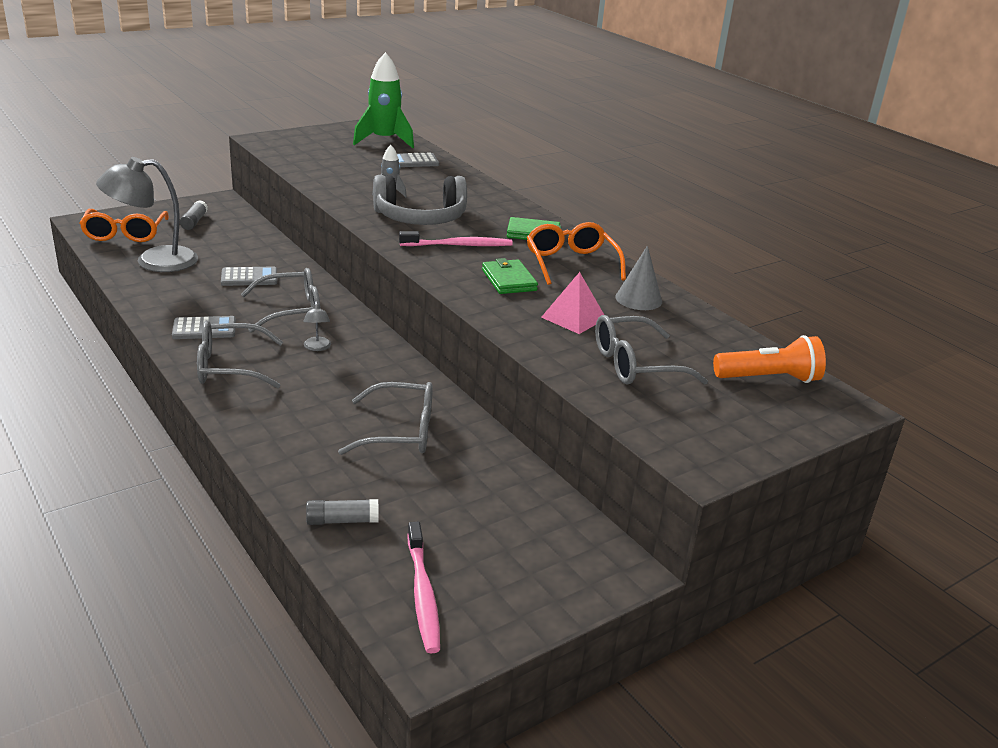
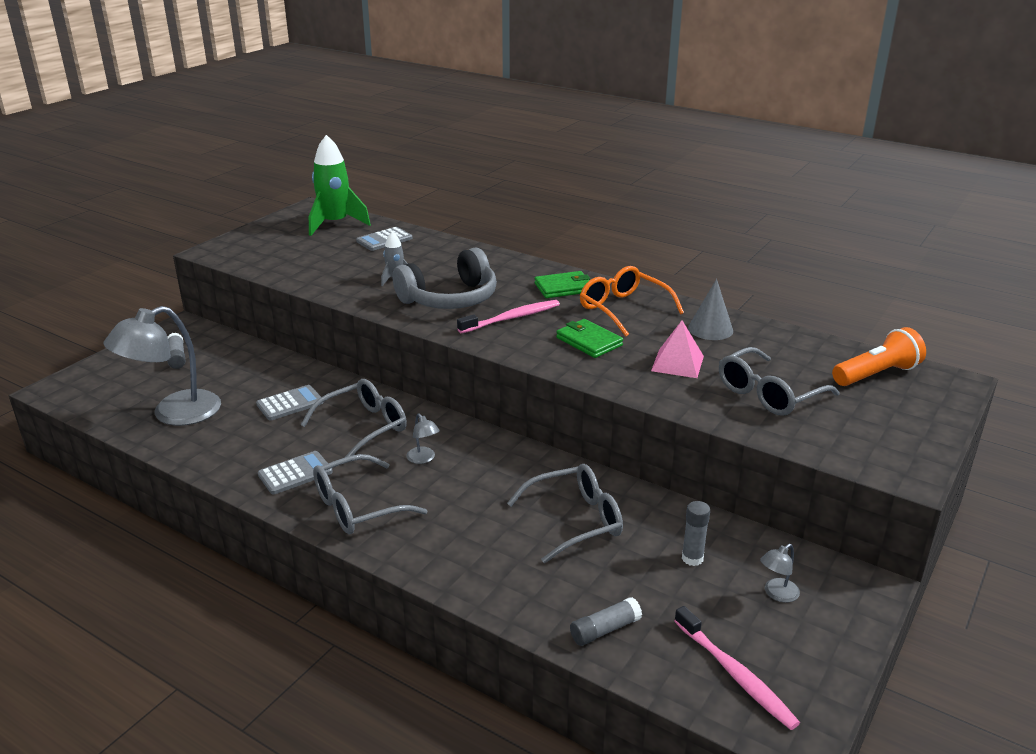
camera: 20 degrees left, 0 degrees up
(125, 233) = (113, 391): orange glasses -> none
(476, 493) = (692, 558): none -> grey glue stick
(527, 546) = (777, 594): none -> grey lamp

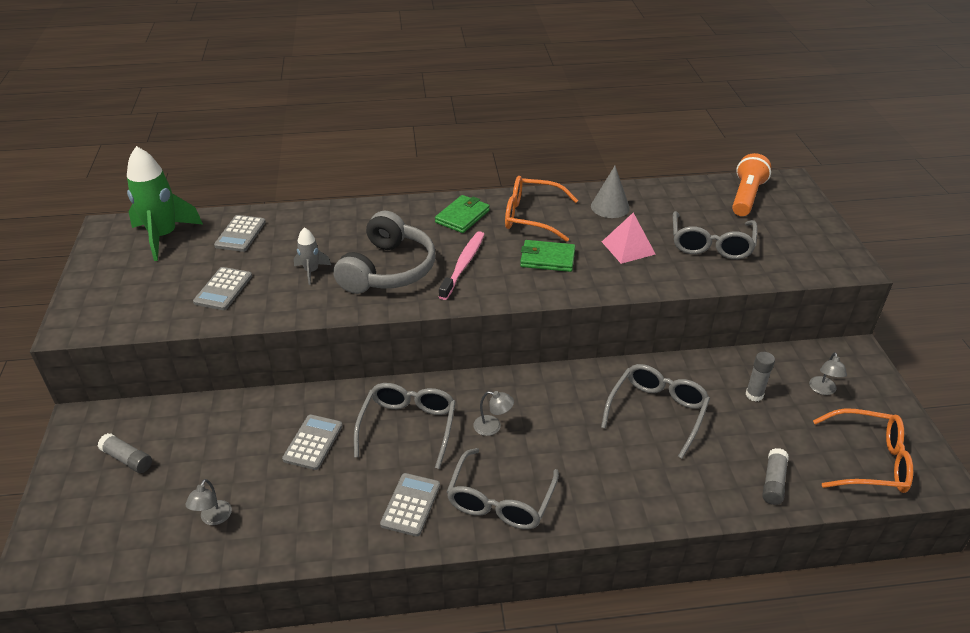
camera: 40 degrees left, 10 degrees up
(174, 414) = (213, 518): grey lamp -> grey lamp, size x0.41
(324, 266) = (223, 289): none -> grey calculator
(735, 674) = (868, 461): pink toothbrush -> orange glasses

